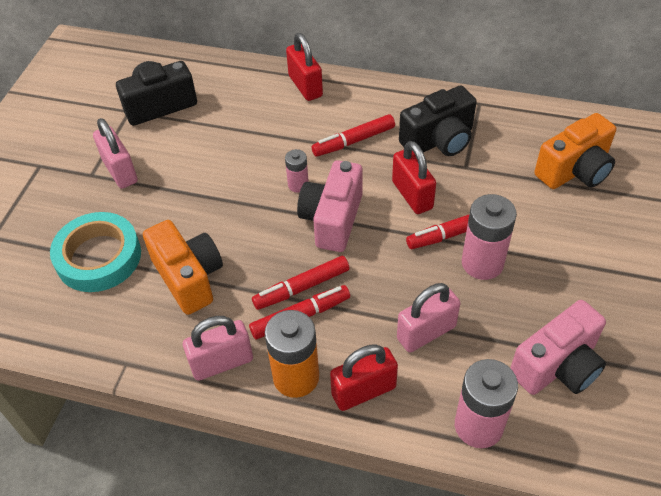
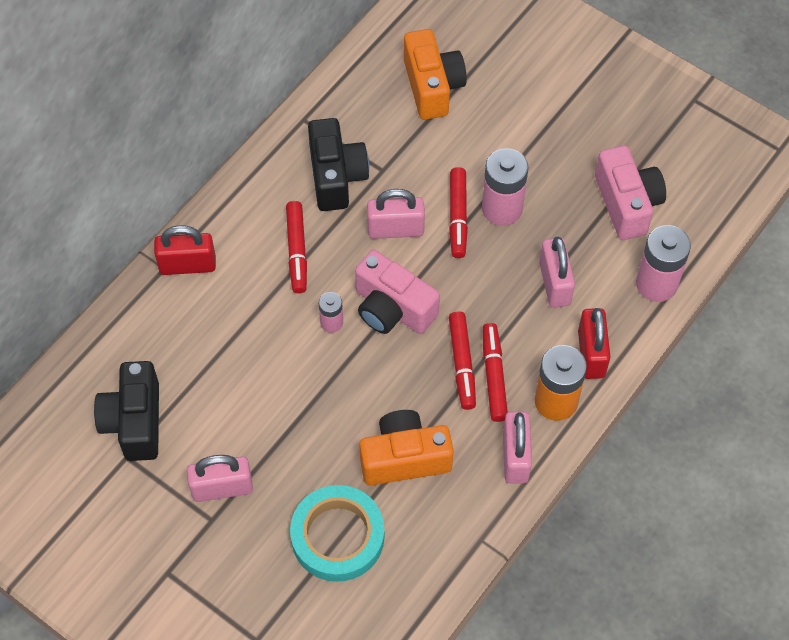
camera: 70 degrees left, 10 degrees up
(412, 195) = (395, 229): red padlock -> pink padlock

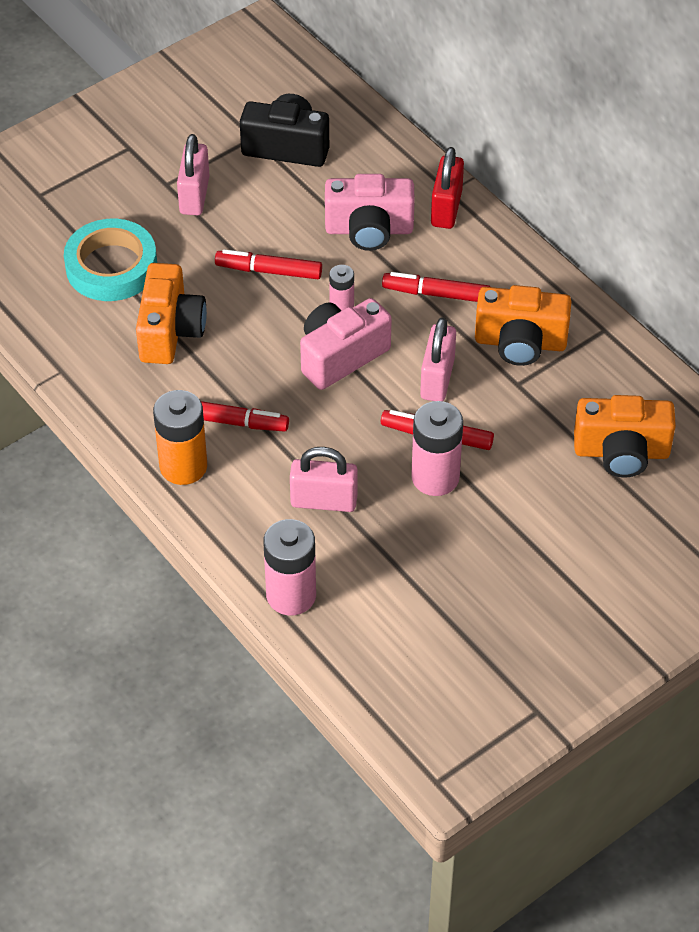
camera: 105 degrees right, 10 degrees down
(336, 176) = (520, 342): black camera -> orange camera
(462, 364) = (256, 399): red marker -> red marker (269, 271)
(515, 457) = (135, 418): pink padlock -> none
(591, 354) = (226, 511): red padlock -> none
(627, 203) = (406, 597): pink camera -> pink camera (369, 230)

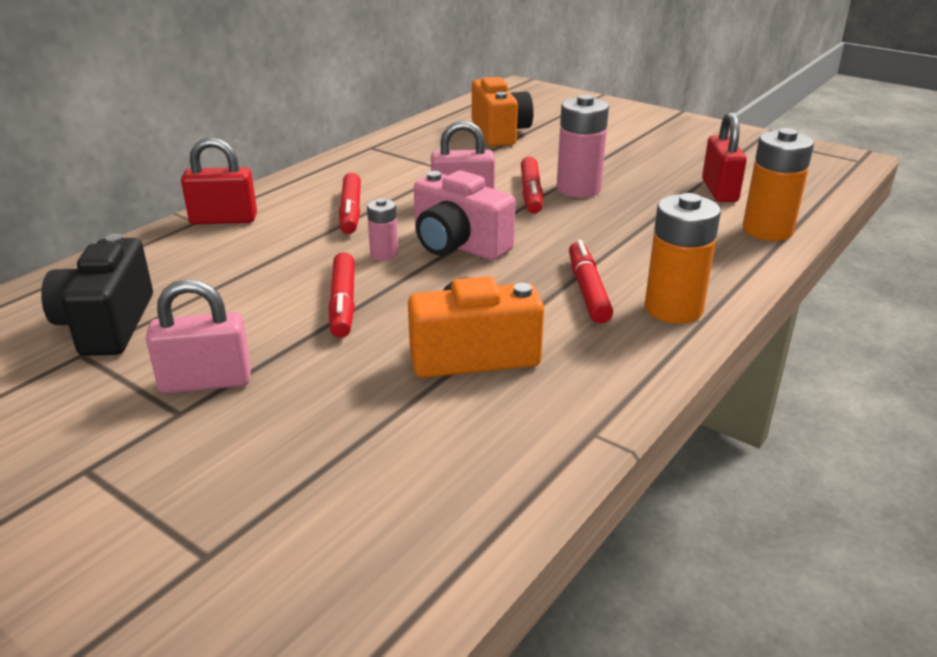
camera: 105 degrees left, 20 degrees down
(111, 267) = (369, 430): turquoise tape -> none
(291, 595) = (767, 230): pink battery -> orange battery
(324, 501) = (648, 230): pink padlock -> none
(369, 230) = (261, 254): pink camera -> none
(393, 597) = (719, 191): none -> red padlock
(520, 342) = (400, 173): orange camera -> none

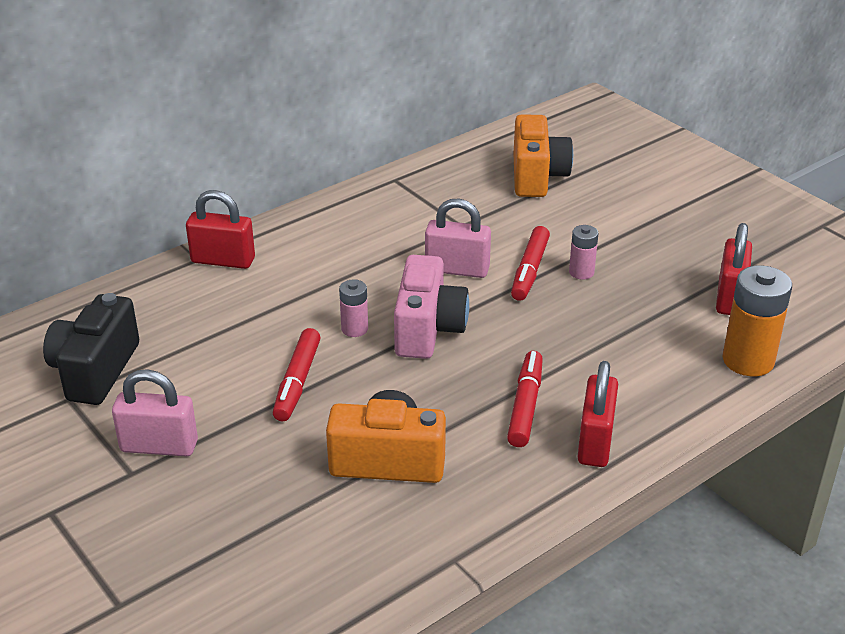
camera: 15 degrees right, 5 degrees up
(351, 211) = (343, 268): red marker -> none
(458, 245) = (428, 329): pink camera -> pink camera turned 135 degrees counterclockwise
(578, 189) = (581, 272): pink battery -> pink battery, size x0.54
(673, 309) = (595, 442): orange battery -> red padlock

